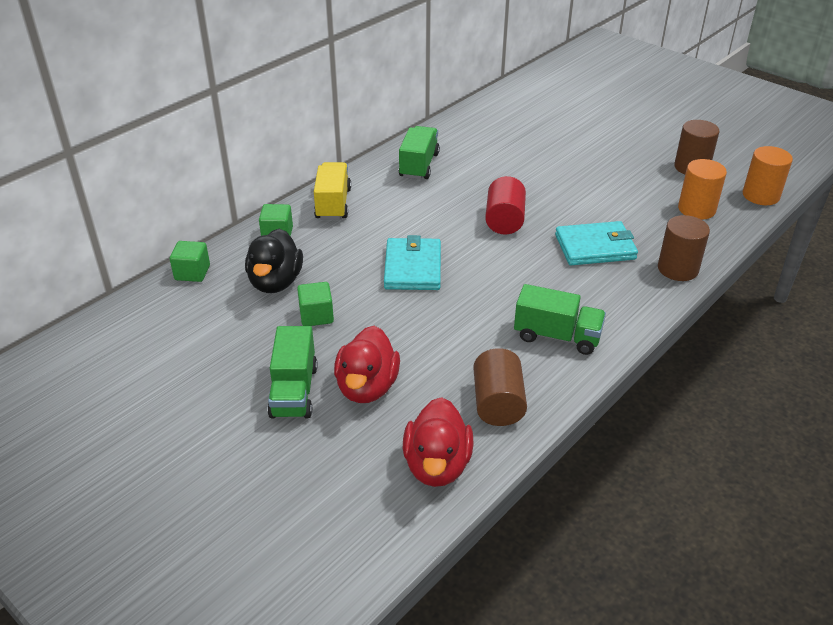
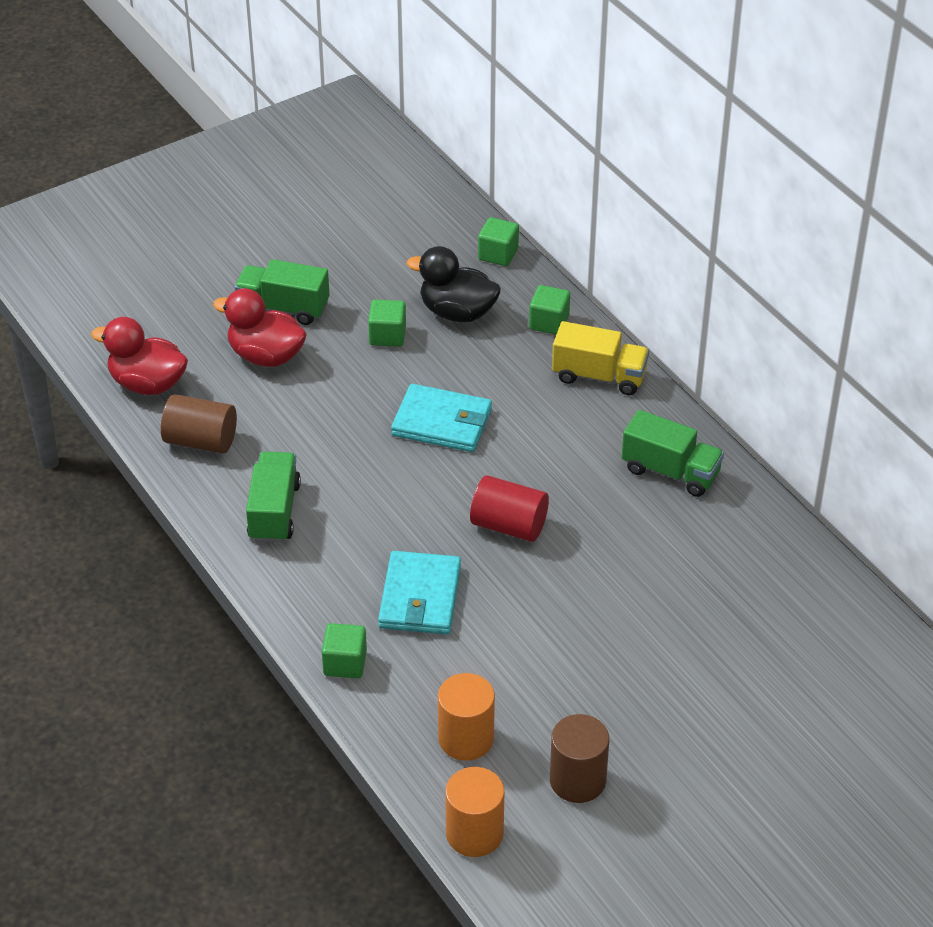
camera: 105 degrees right, 5 degrees up
(557, 336) = (274, 512): green truck -> green truck turned 150 degrees clockwise
(678, 269) = (345, 663): brown cylinder -> green cube

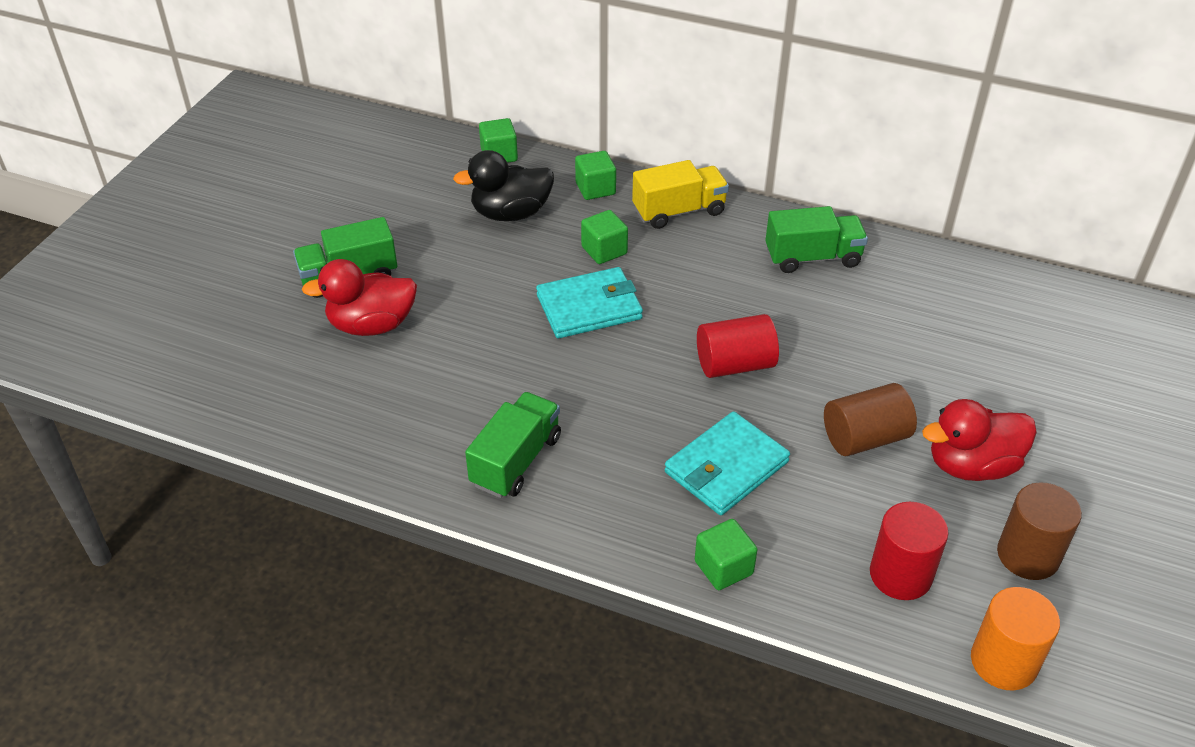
camera: 35 degrees left, 0 degrees up
(147, 384) = (275, 404): red duck -> red duck (971, 465)
(200, 441) = (380, 431): brown cylinder -> brown cylinder (865, 438)
(274, 512) = (516, 461): green truck -> green truck turned 60 degrees clockwise
(387, 335) = (468, 258): green cube -> green cube (604, 250)
(420, 597) = (726, 467): turquoise wallet -> turquoise wallet turned 75 degrees clockwise
(466, 739) = (900, 575): orange cylinder -> red cylinder

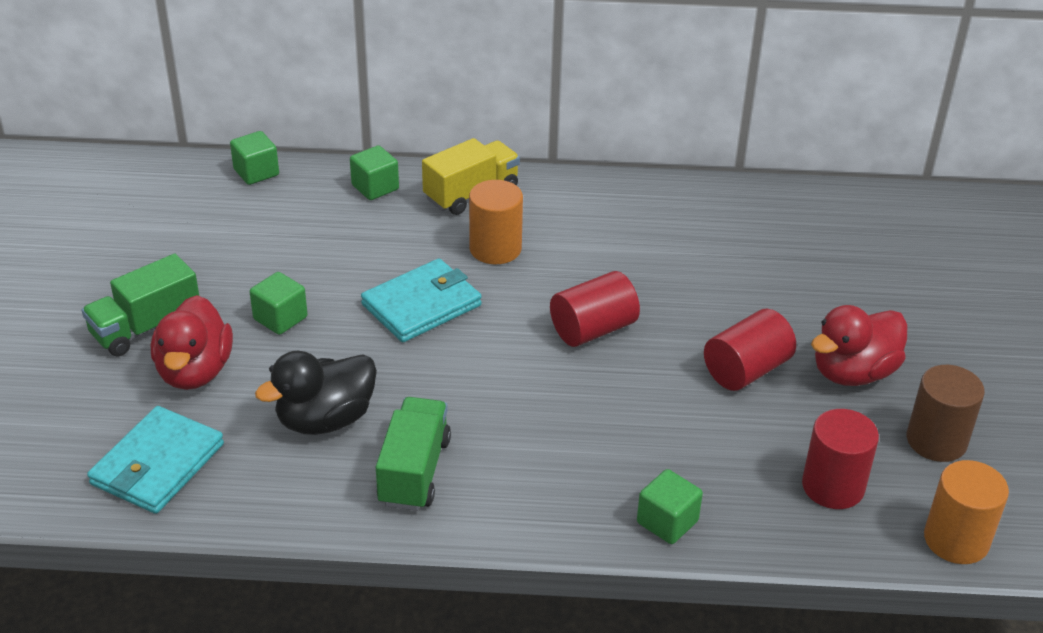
camera: 20 degrees left, 5 degrees down
(372, 325) = (195, 371): red duck -> red duck turned 60 degrees counterclockwise
(511, 213) = (296, 229): black duck -> black duck (325, 419)
(604, 250) = (412, 246): green cube -> green cube (280, 318)
(678, 268) = (495, 248): none -> orange cylinder
(726, 467) = (628, 428): turquoise wallet -> turquoise wallet (157, 464)
(812, 258) = (623, 213): green truck -> none
(865, 438) = (746, 370): brown cylinder -> red cylinder

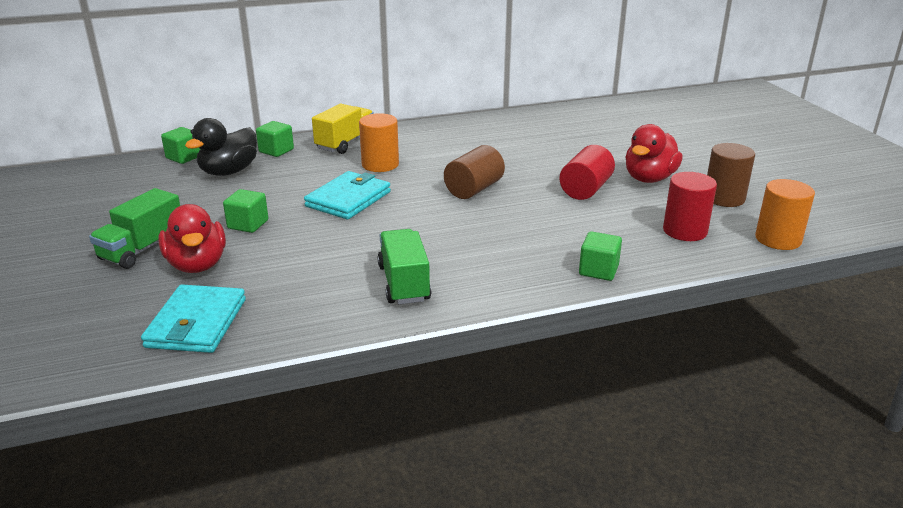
camera: 20 degrees left, 10 degrees down
(325, 419) = (317, 270): black duck -> black duck (229, 172)
(593, 329) = (474, 189): red cylinder -> brown cylinder

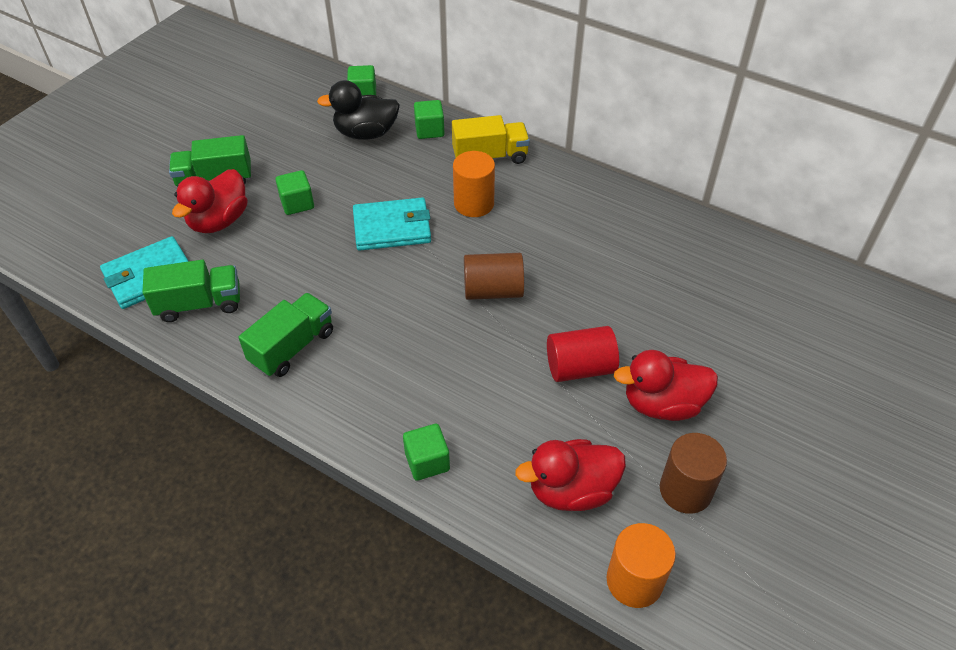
camera: 50 degrees right, 20 degrees up
(280, 309) = (199, 304): none -> green truck
(685, 231) = (571, 490): red cylinder -> red duck

